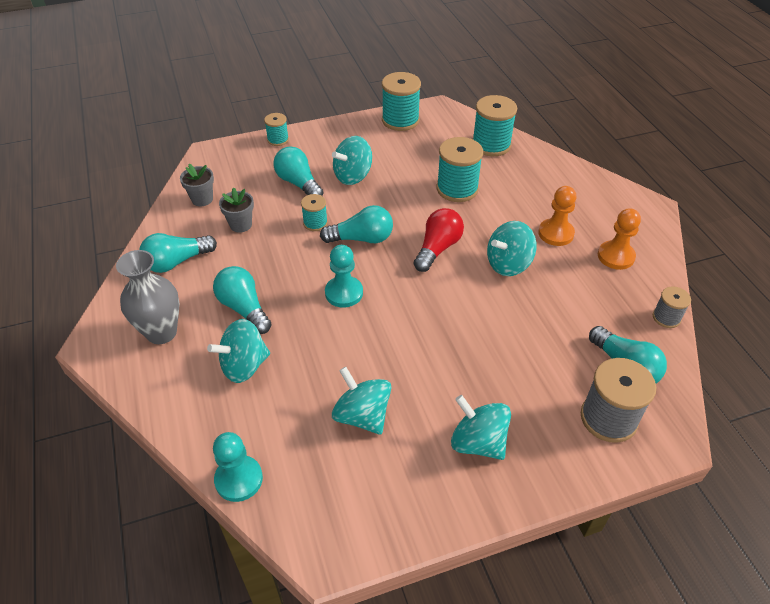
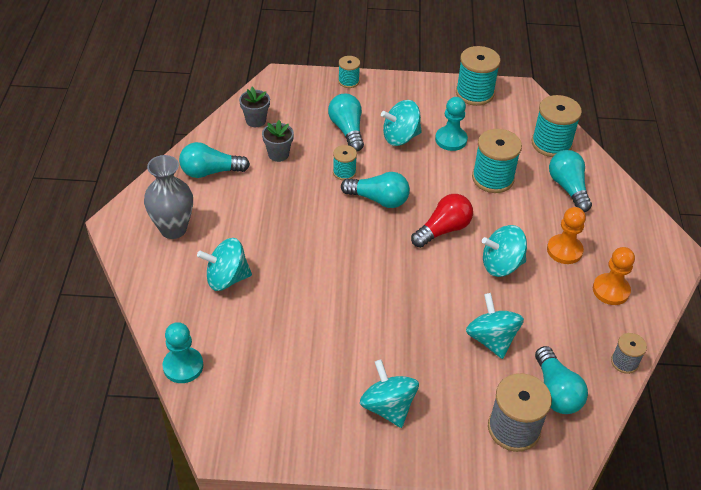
camera: 20 degrees right, 0 degrees up
(244, 308) = (248, 230): turquoise light bulb -> turquoise light bulb (568, 188)
(344, 293) = (338, 244): turquoise pawn -> turquoise pawn (451, 140)
(362, 415) = (303, 352): turquoise spinning top -> turquoise spinning top (491, 339)

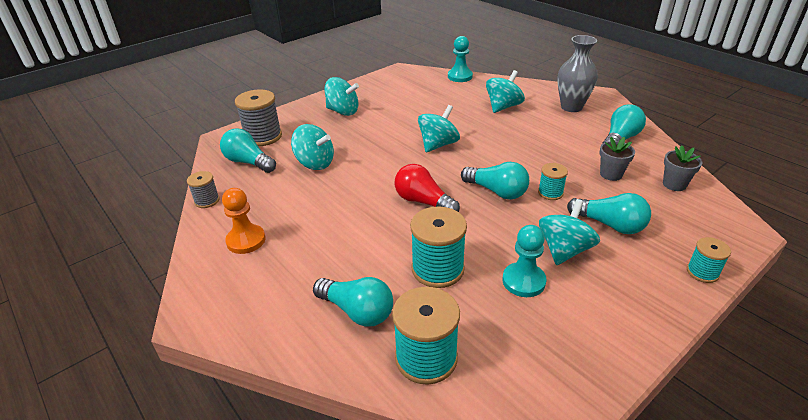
camera: 140 degrees right, 10 degrees down
(378, 199) = (497, 191): turquoise light bulb -> turquoise light bulb turned 120 degrees counterclockwise
(443, 230) = (423, 202): red light bulb -> red light bulb turned 120 degrees clockwise
(474, 93) = (588, 365): turquoise spool -> none
(501, 265) = (352, 206): turquoise spinning top -> turquoise spinning top (438, 145)
(564, 250) = (310, 247): orange pawn -> none

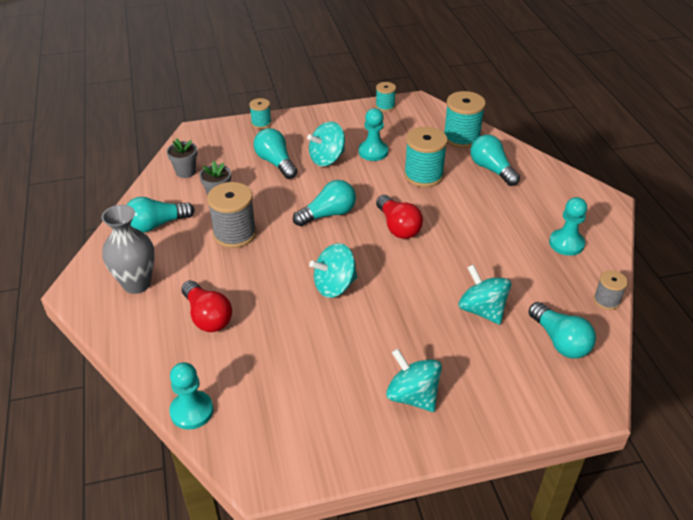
camera: 155 degrees left, 5 degrees up
(246, 240) = (566, 243): orange pawn -> turquoise pawn
(263, 136) = (537, 384): grey spool -> grey spool (234, 234)
(497, 191) = (328, 214): turquoise light bulb -> turquoise light bulb turned 90 degrees clockwise
(503, 107) = (207, 317): turquoise spinning top -> red light bulb
(550, 193) = (287, 198): turquoise spool -> turquoise spool (385, 106)

